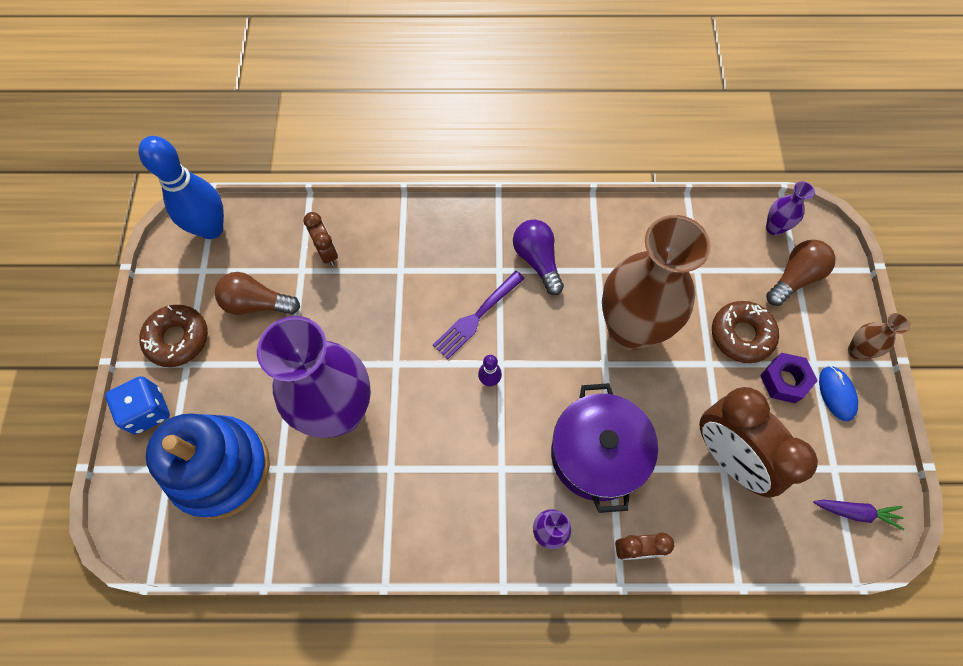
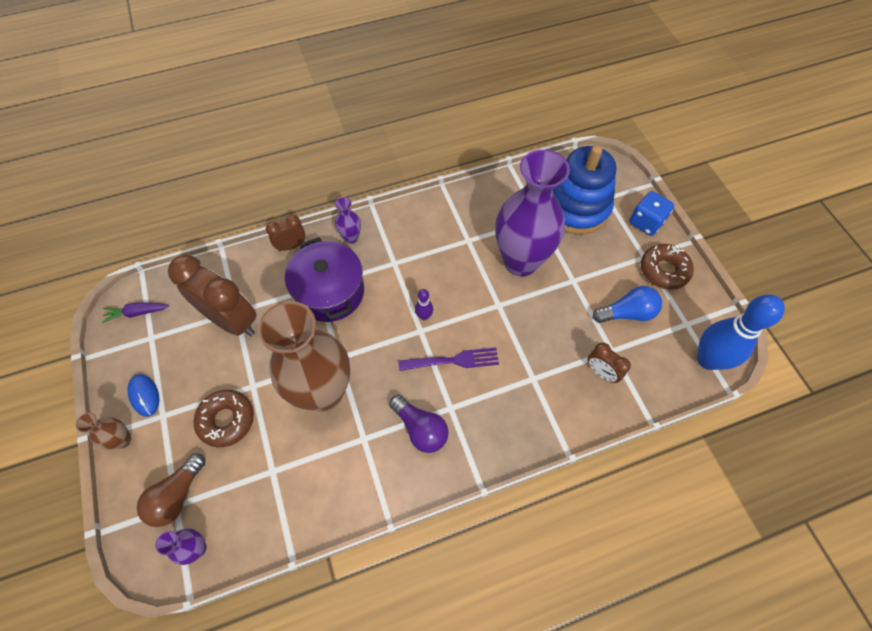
camera: 160 degrees right, 5 degrees down
(257, 304) = (627, 313): brown light bulb -> blue light bulb
(476, 317) = (453, 360): purple fork -> purple fork turned 60 degrees clockwise
(784, 380) = (189, 392): purple nut -> none

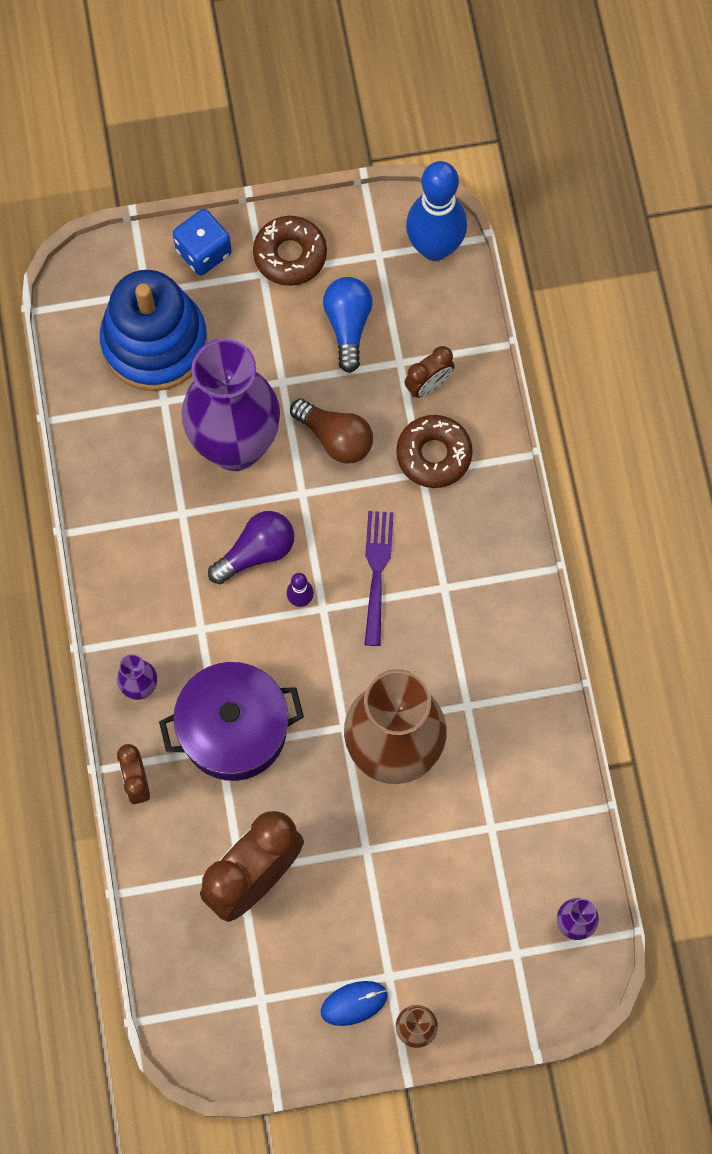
camera: 80 degrees left, 10 degrees up
(137, 313) = (213, 1023): purple carrot -> none
(177, 495) = (503, 951): brown light bulb -> brown light bulb (335, 438)
(226, 420) = (411, 886): brown donut -> brown donut (434, 455)
(420, 428) = (466, 630): purple light bulb -> purple light bulb (256, 552)

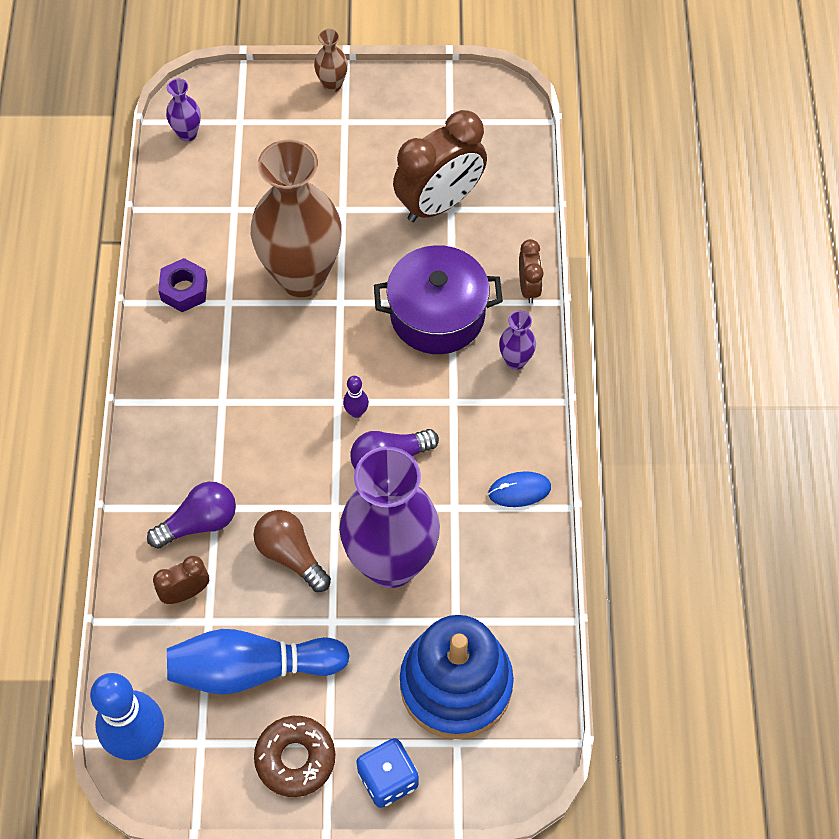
camera: 170 degrees left, 10 degrees down
(348, 325) = (252, 669): blue light bulb -> blue bowling pin
(354, 1003) = (376, 108): blue mouse -> blue mouse (519, 490)
(377, 571) = (280, 425): purple fork -> none
(434, 455) = (199, 523): brown donut -> purple light bulb
(519, 712) = (184, 290): none -> purple nut

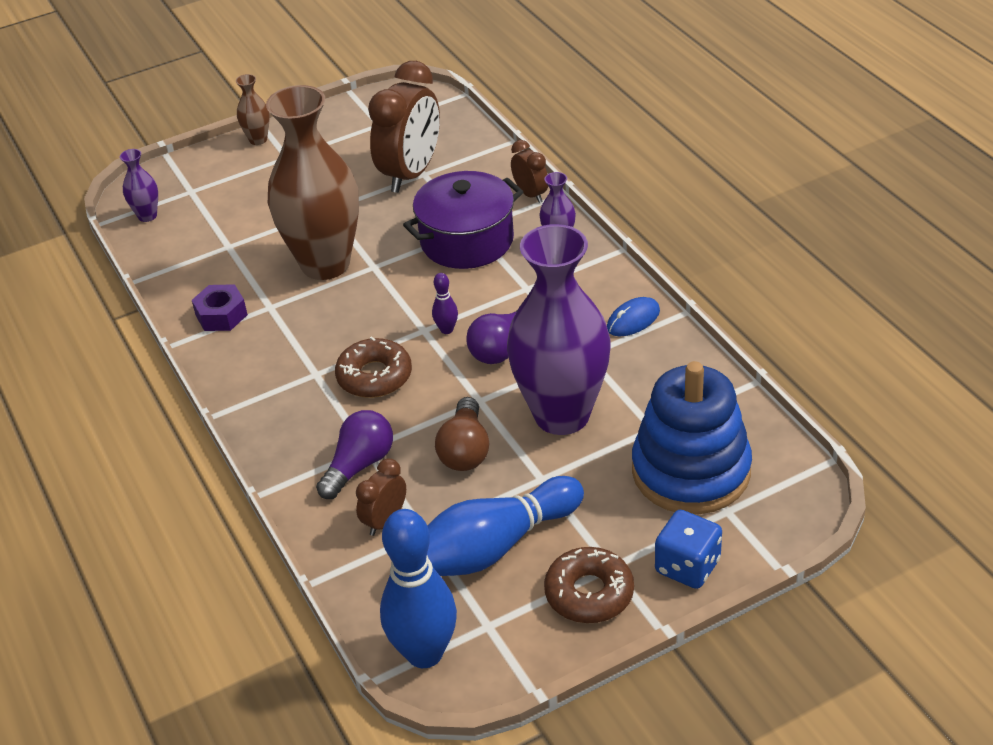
camera: 25 degrees left, 20 degrees down
(267, 432) = (374, 376): none -> brown donut
(291, 555) = (465, 450): brown light bulb -> brown light bulb turned 105 degrees counterclockwise

